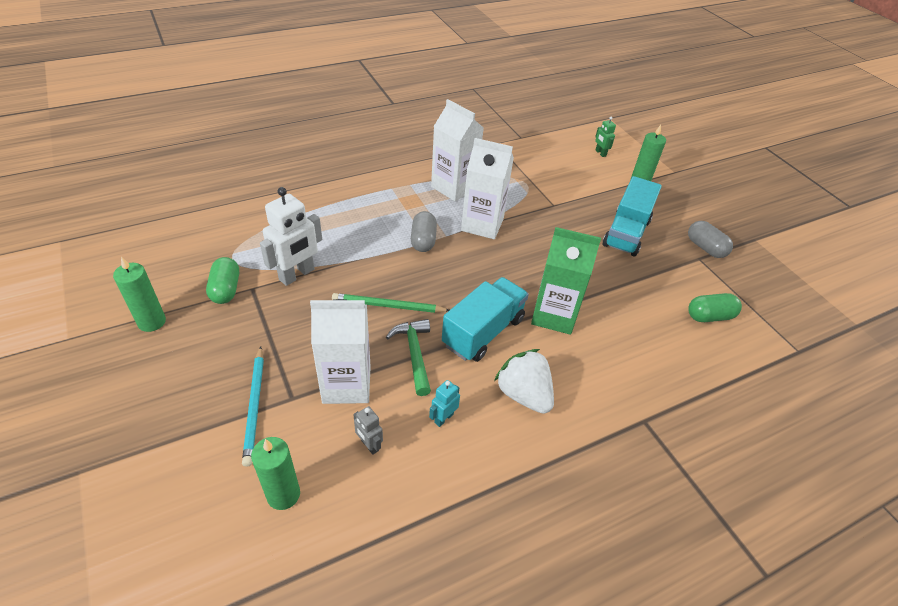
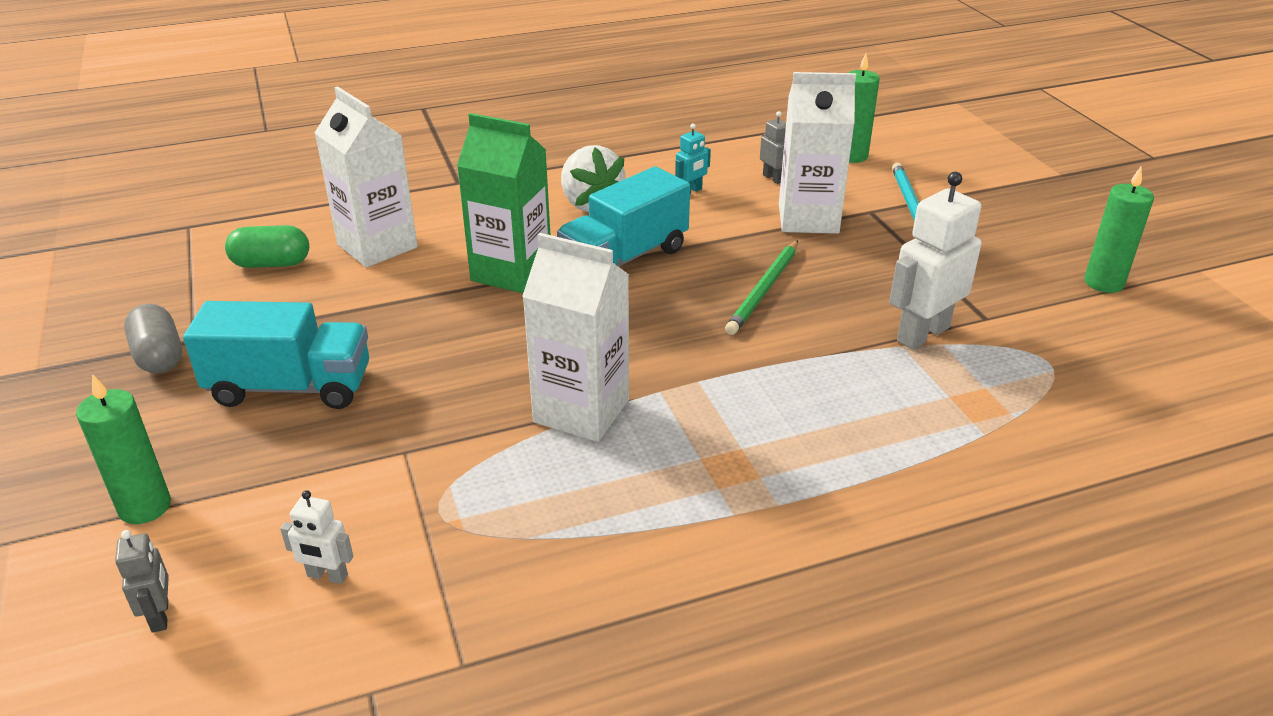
camera: 170 degrees left, 10 degrees down
(226, 289) = (1026, 317): green capsule -> none
(388, 306) = (764, 290): green pencil -> green pencil turned 105 degrees clockwise
(414, 354) = (724, 240): green hammer -> none
(423, 240) = (705, 383): grey capsule -> none
(453, 187) = (626, 503): white carton -> white carton (377, 246)
(554, 163) = (327, 576): none -> white robot
(600, 153) = (161, 616): green robot -> grey robot
(626, 233) = (290, 387): turquoise truck -> turquoise truck turned 60 degrees clockwise

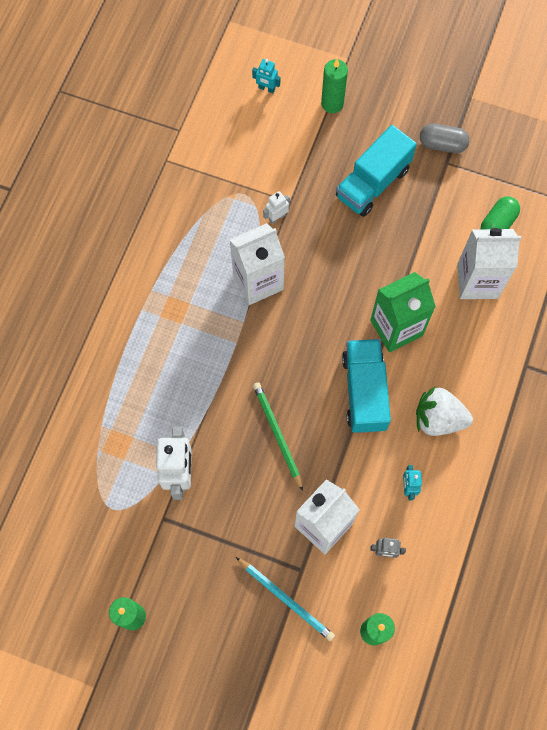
camera: 130 degrees right, 35 degrees up
(161, 616) = (266, 88): grey robot -> turquoise robot
(327, 576) = (242, 143): white robot -> white robot (277, 217)

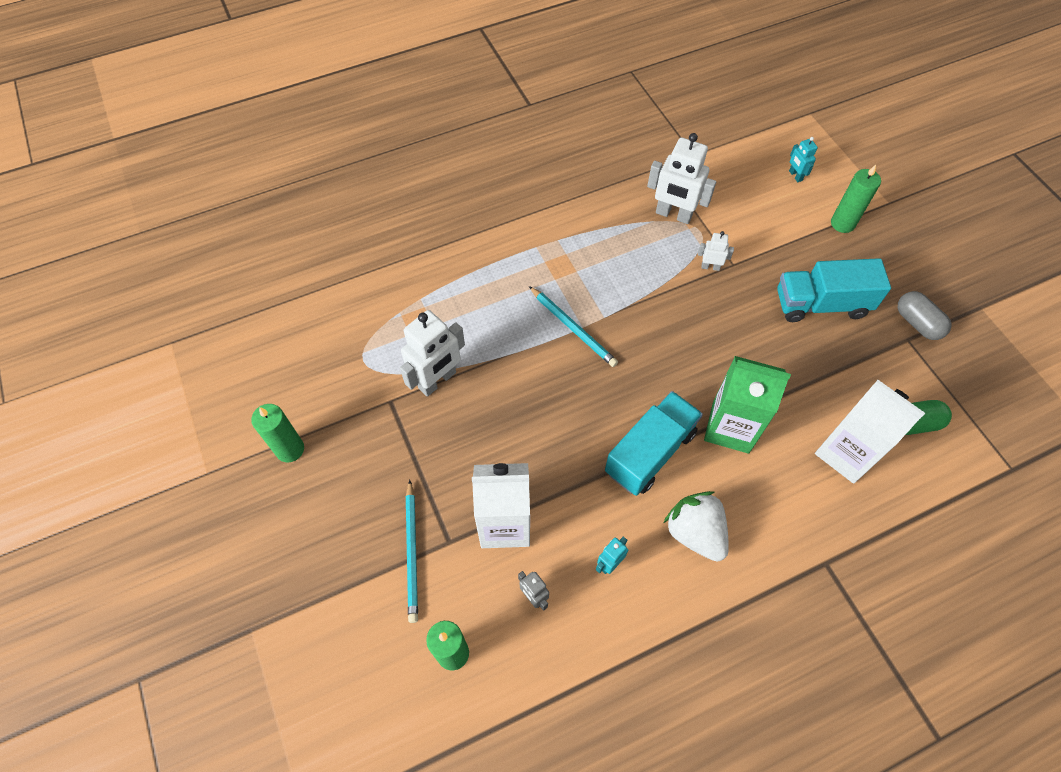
camera: 45 degrees right, 10 degrees down
(213, 196) = (673, 215): none -> white robot
(231, 349) = (573, 328): none -> turquoise pencil
(258, 281) = (647, 299): white carton -> none
(277, 434) = (542, 420): green pencil -> none

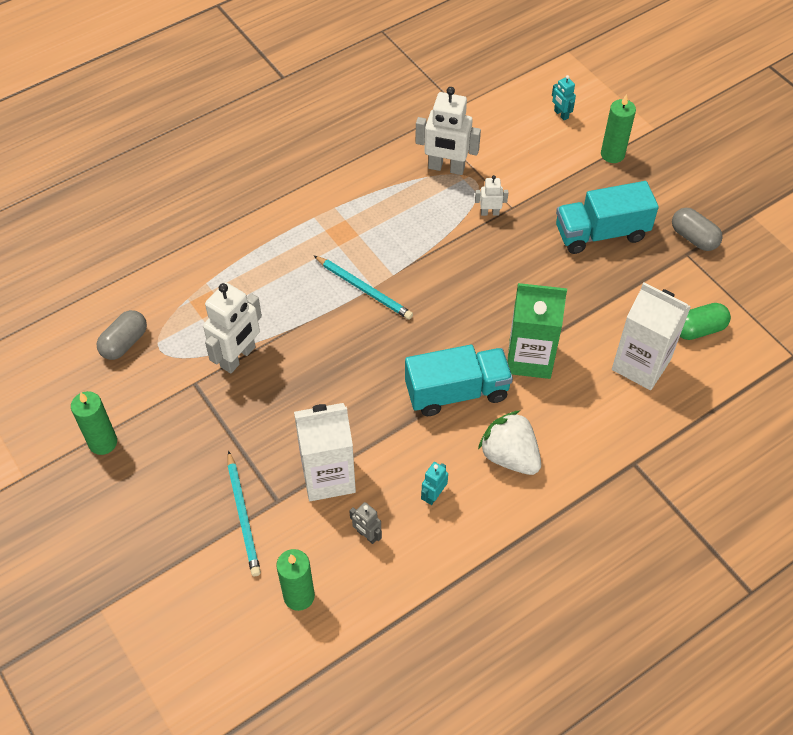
camera: 10 degrees left, 5 degrees down
(331, 348) = (124, 343): none -> grey capsule
(650, 452) = (456, 392): turquoise truck -> turquoise truck turned 45 degrees clockwise

